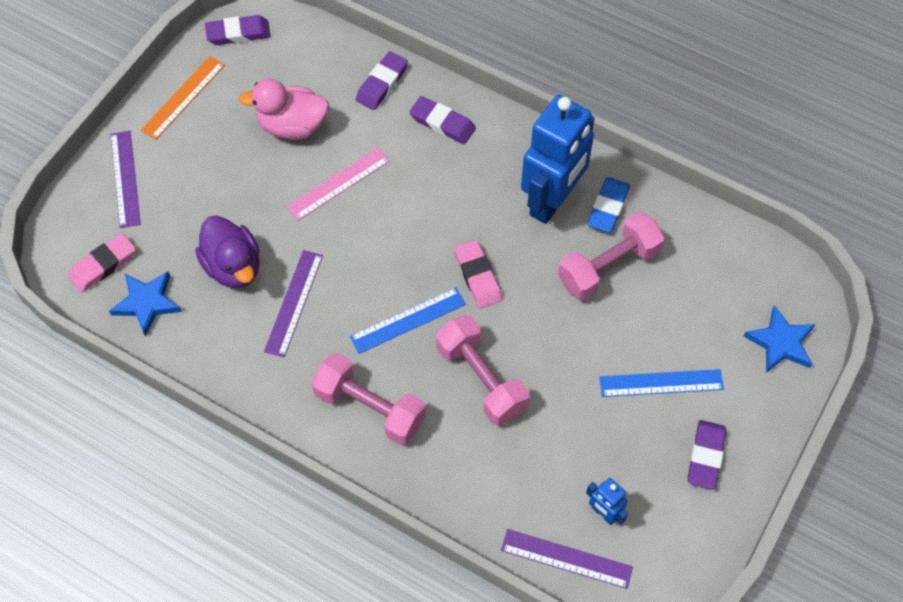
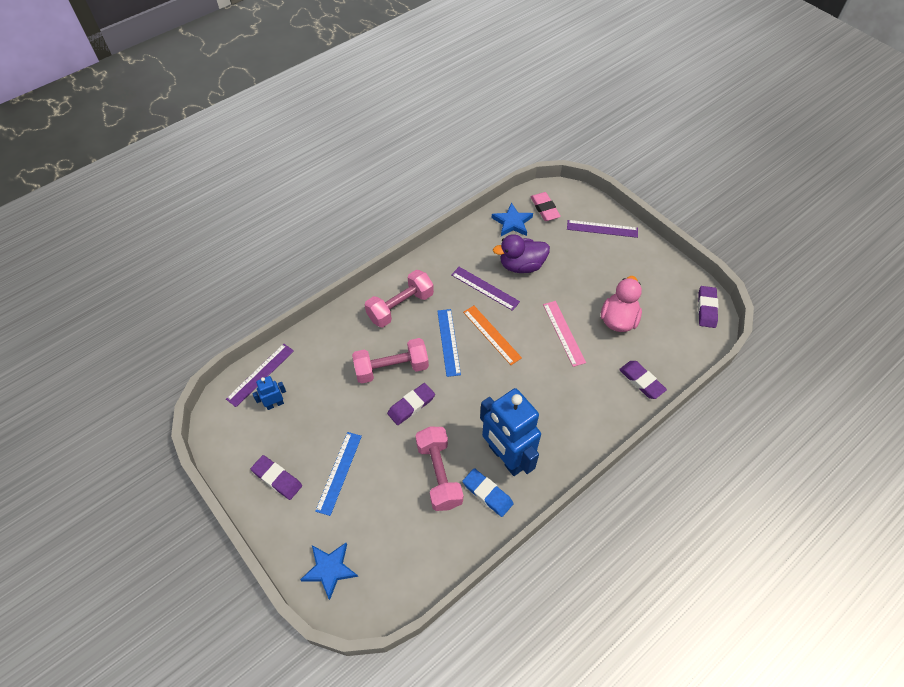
camera: 110 degrees right, 5 degrees down
(183, 97) = (657, 268): orange ruler -> orange ruler (491, 334)
(442, 123) = (596, 408): purple eraser -> purple eraser (411, 405)
(478, 276) = (464, 390): pink eraser -> none

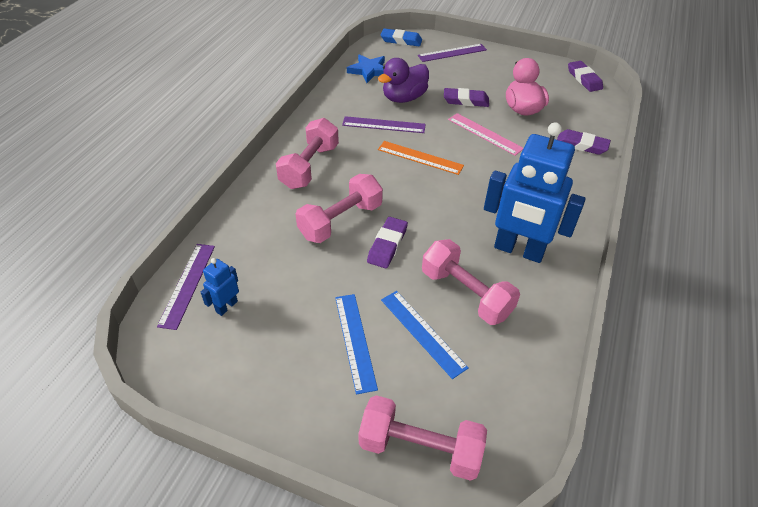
camera: 30 degrees left, 10 degrees down
(277, 478) = (283, 382): purple eraser -> purple eraser (465, 100)
(330, 569) = (420, 448): blue star -> pink dumbbell
(448, 342) = (382, 178): blue ruler -> blue ruler (422, 333)
(487, 493) = (528, 289): blue eraser -> blue eraser (401, 40)
(544, 209) = (390, 53): pink eraser -> none

